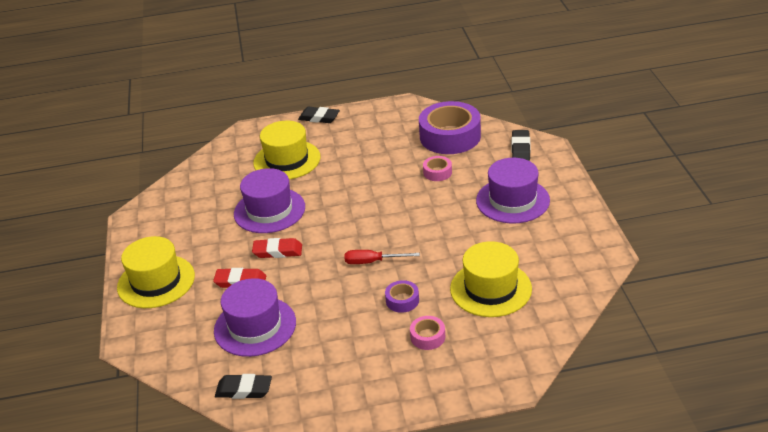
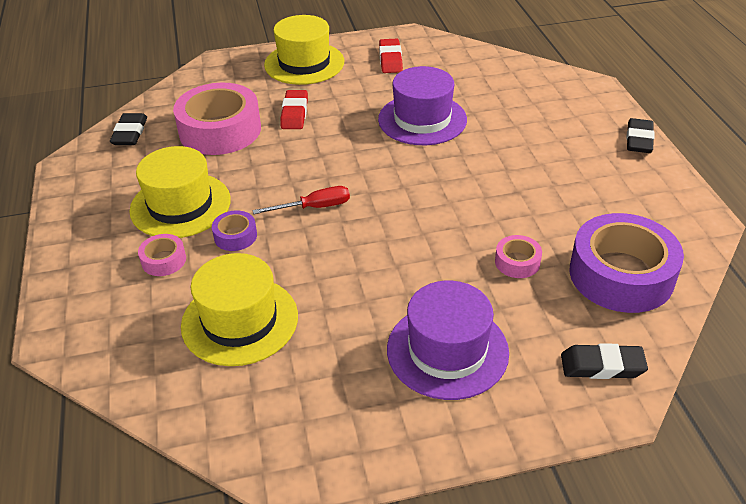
camera: 85 degrees right, 5 degrees up
(255, 326) = (220, 130): purple hat -> pink tape
(277, 251) = (344, 133): red eraser -> red eraser (390, 59)
(287, 160) = (530, 122): yellow hat -> yellow hat (180, 205)
(372, 262) = (314, 207): red screwdriver -> red screwdriver turned 75 degrees clockwise

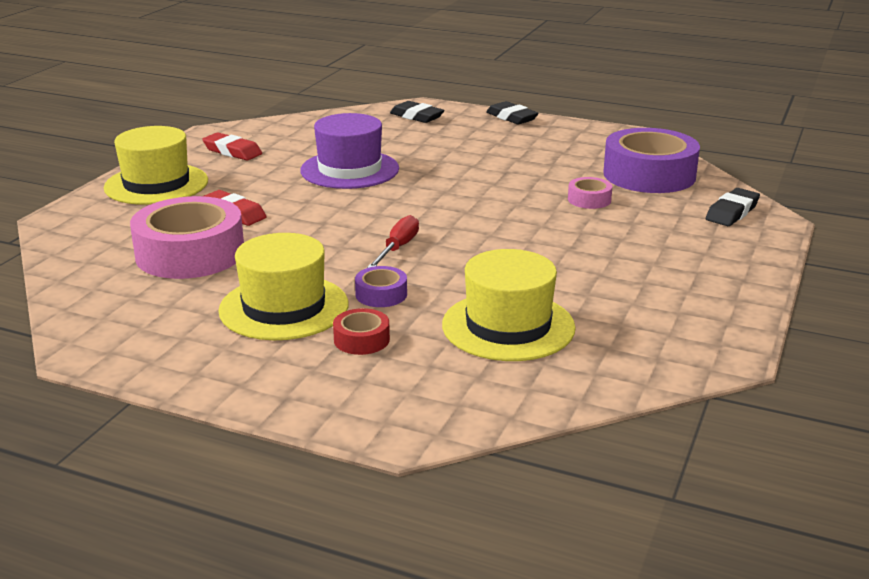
camera: 55 degrees left, 15 degrees down
(130, 133) = (95, 300): black eraser -> black eraser (416, 116)
(164, 260) = (361, 339): pink tape -> red tape
(447, 350) = (655, 255): purple hat -> none

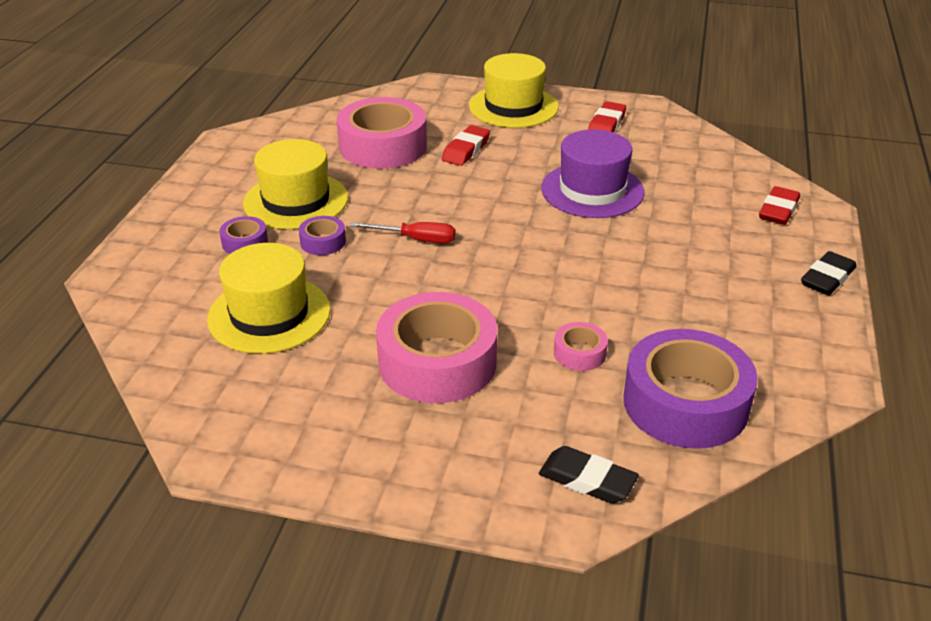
camera: 80 degrees right, 10 degrees up
(361, 339) = (245, 242): red tape -> purple tape
(416, 116) = (778, 210): black eraser -> red eraser
(595, 251) = (437, 362): none -> pink tape

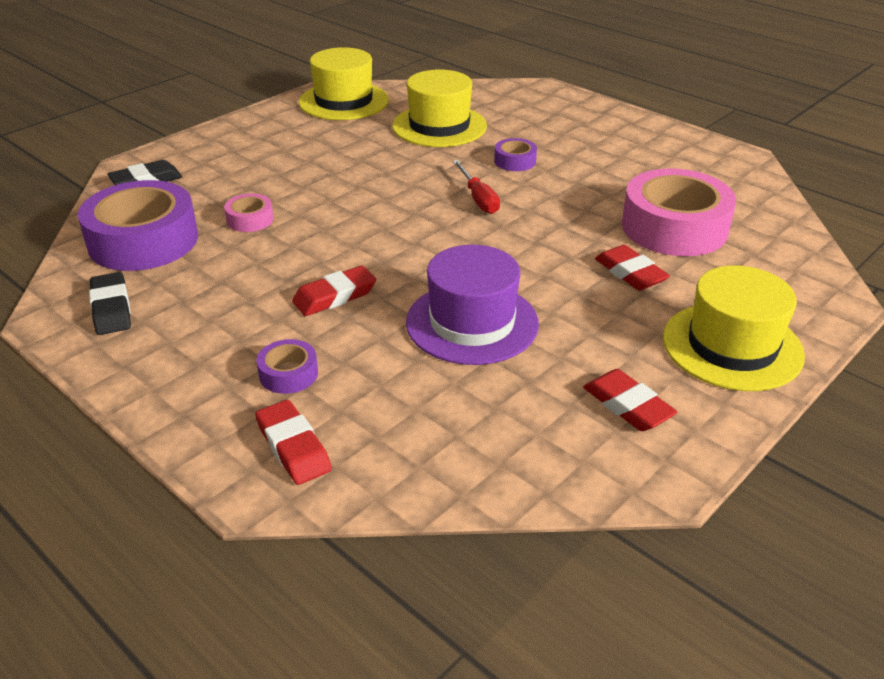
camera: 120 degrees right, 0 degrees up
(245, 242) = (544, 134): purple tape -> purple tape (288, 374)
(296, 201) = (594, 164): yellow hat -> yellow hat (343, 101)
(416, 239) = (478, 199): red screwdriver -> red screwdriver turned 60 degrees counterclockwise
(437, 362) = (315, 166): pink tape -> none
(631, 255) = (335, 296): none -> red eraser
(827, 278) = (151, 404): black eraser -> black eraser (111, 308)

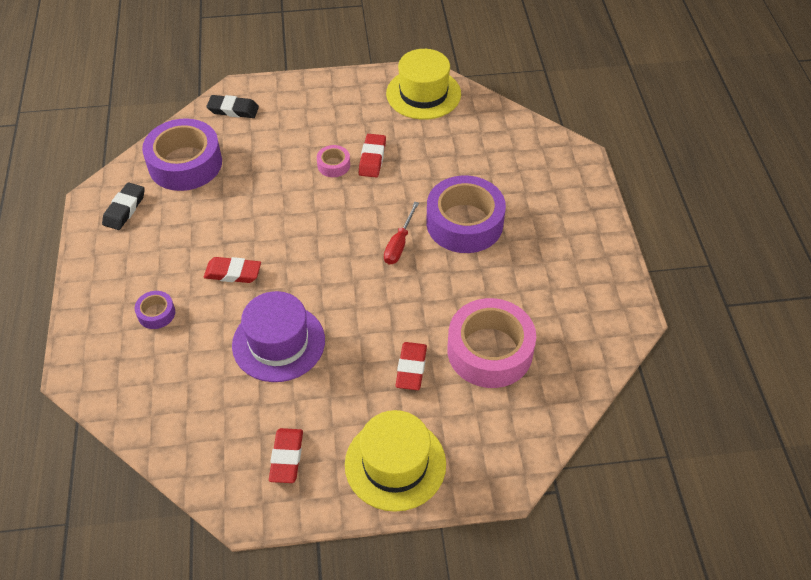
camera: 40 degrees right, 15 degrees up
(250, 220) = (253, 180): pink tape -> pink tape (333, 165)
(293, 447) = (112, 362): red eraser -> red eraser (372, 158)
(439, 126) = (457, 157): yellow hat -> none
(515, 161) = (464, 223): purple tape -> purple tape, size x2.23

